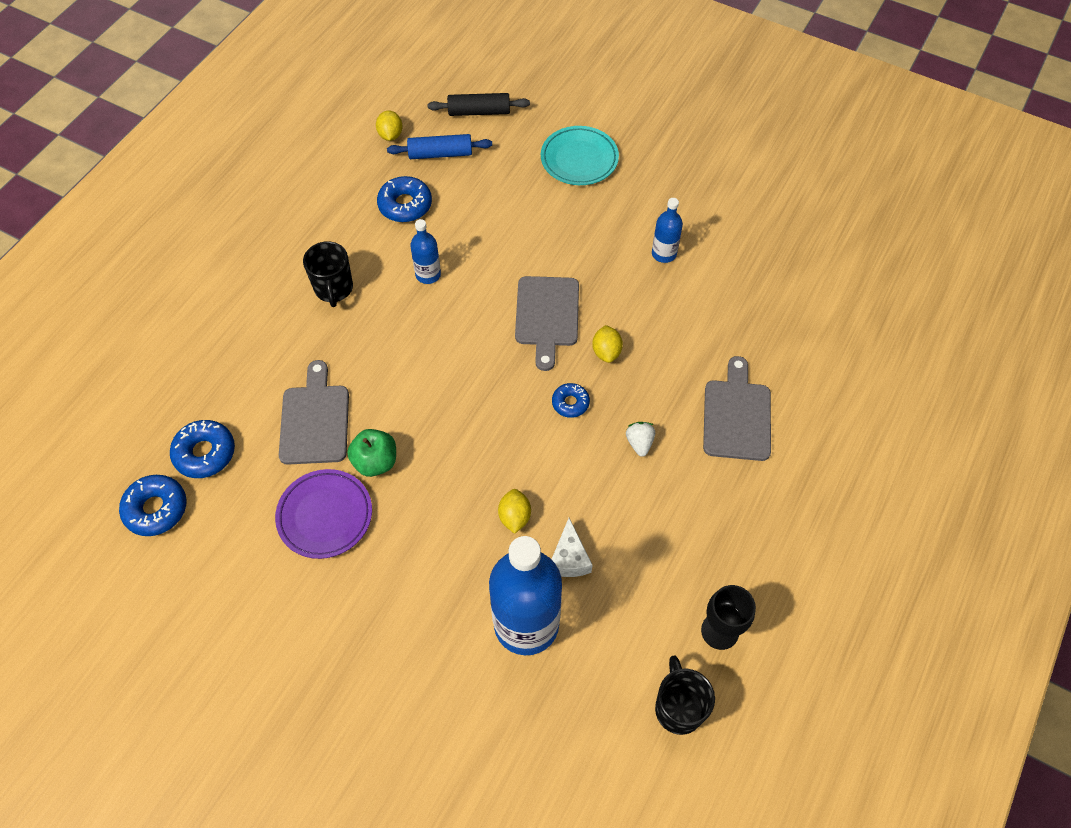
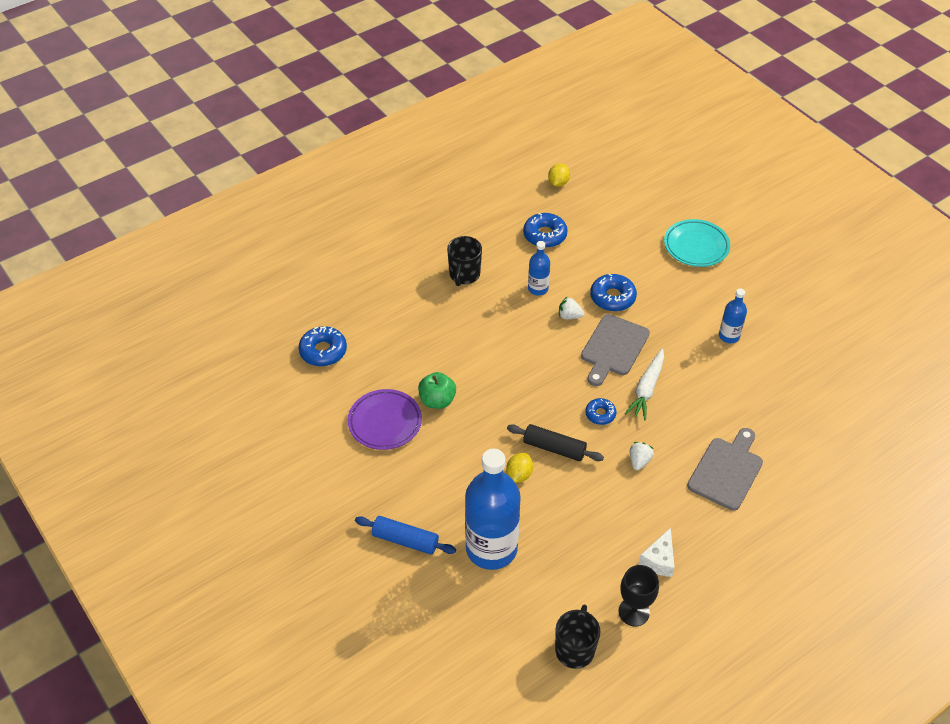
camera: 25 degrees right, 10 degrees down
(156, 509) = (274, 374): blue donut -> blue donut (612, 297)
(315, 420) = (408, 357): grey cutting board -> none
(440, 154) = (589, 208): blue rolling pin -> blue rolling pin (405, 540)
(479, 112) = (634, 187): black rolling pin -> black rolling pin (554, 448)
(480, 295) = (569, 316): none -> white strawberry
(569, 558) = (545, 518): white cheese -> white cheese (659, 560)
(606, 352) = (646, 389): yellow lemon -> white carrot

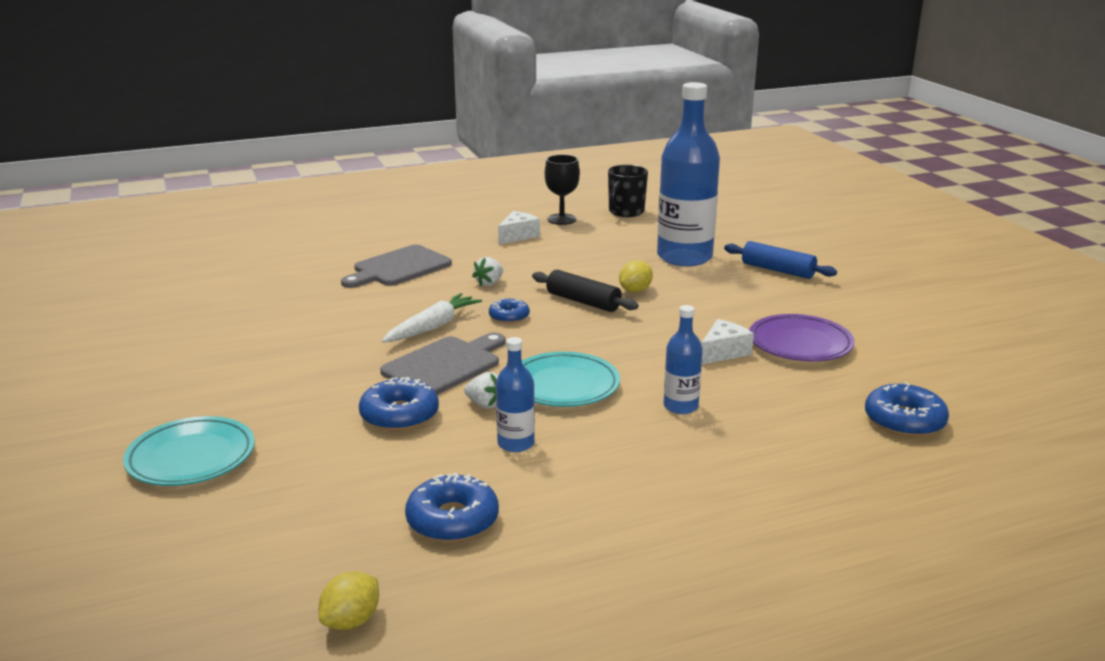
camera: 165 degrees left, 25 degrees down
(437, 400) = (723, 352): green apple -> white cheese
(464, 275) = (641, 482): black mug -> none
(530, 342) = (564, 386): none -> turquoise plate
(729, 336) = (272, 354): blue bottle -> blue bottle (680, 406)

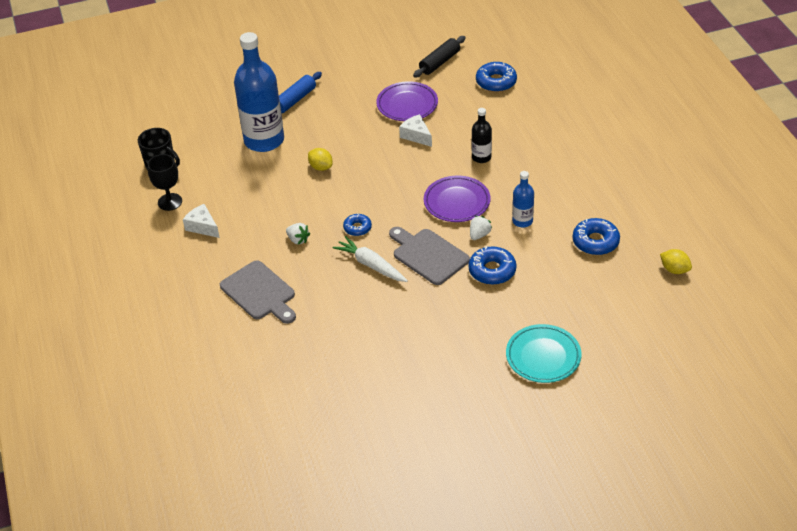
camera: 85 degrees left, 20 degrees up
(564, 386) = (457, 202): turquoise plate -> purple plate
(583, 301) = (336, 192): black rolling pin -> black rolling pin (439, 62)
(680, 406) = (481, 157): blue bottle -> black bottle

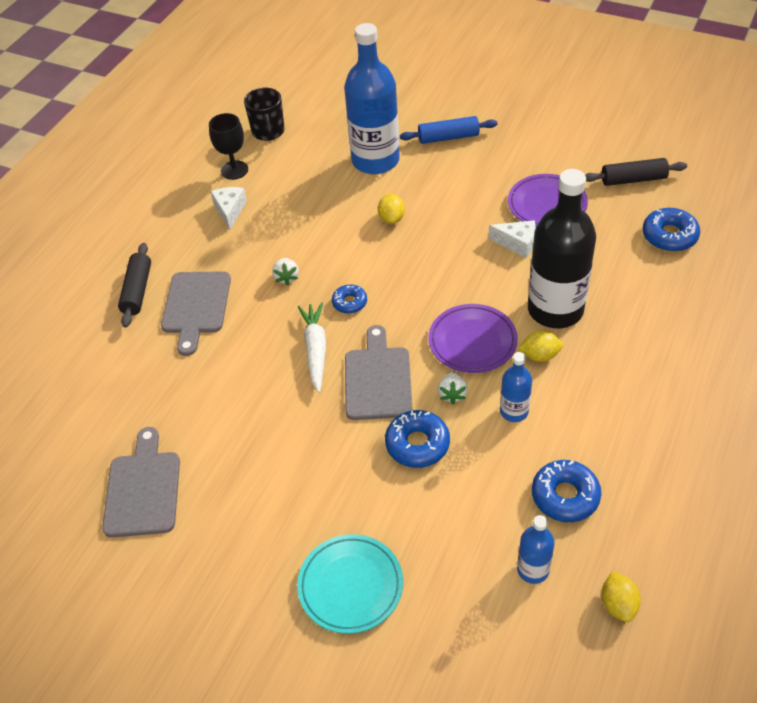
camera: 45 degrees right, 5 degrees up
(205, 310) = (137, 291): none -> black rolling pin
(366, 401) = (143, 489): none -> grey cutting board
(416, 136) = (517, 243): white cheese -> white cheese turned 105 degrees clockwise
(479, 235) = (452, 394): white strawberry -> white strawberry turned 105 degrees clockwise
(481, 157) = (555, 309): black bottle -> black bottle, size x2.12
(502, 185) = (540, 355): none -> yellow lemon
(620, 284) = (533, 569): none -> blue bottle

